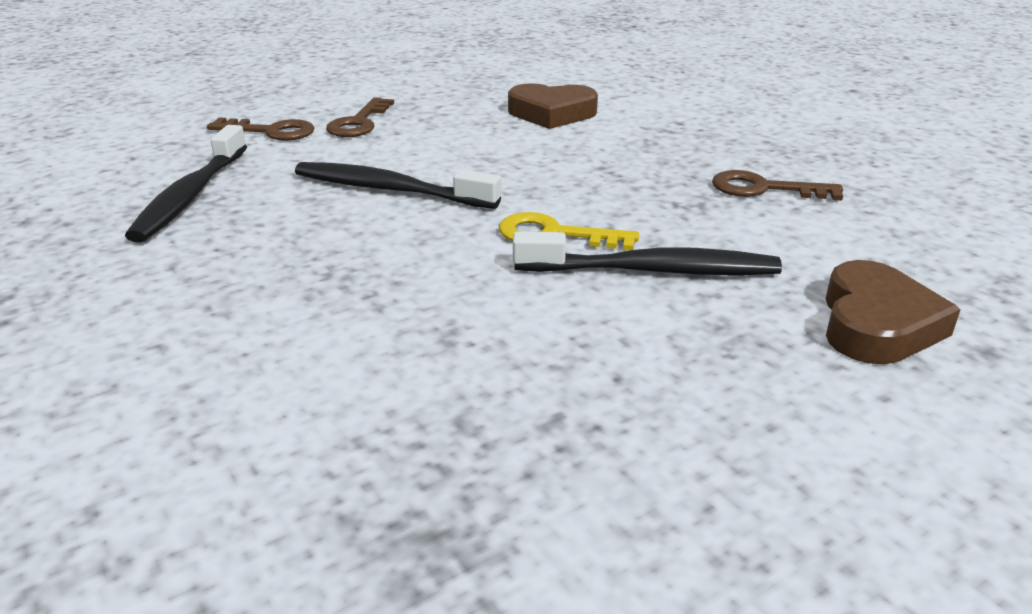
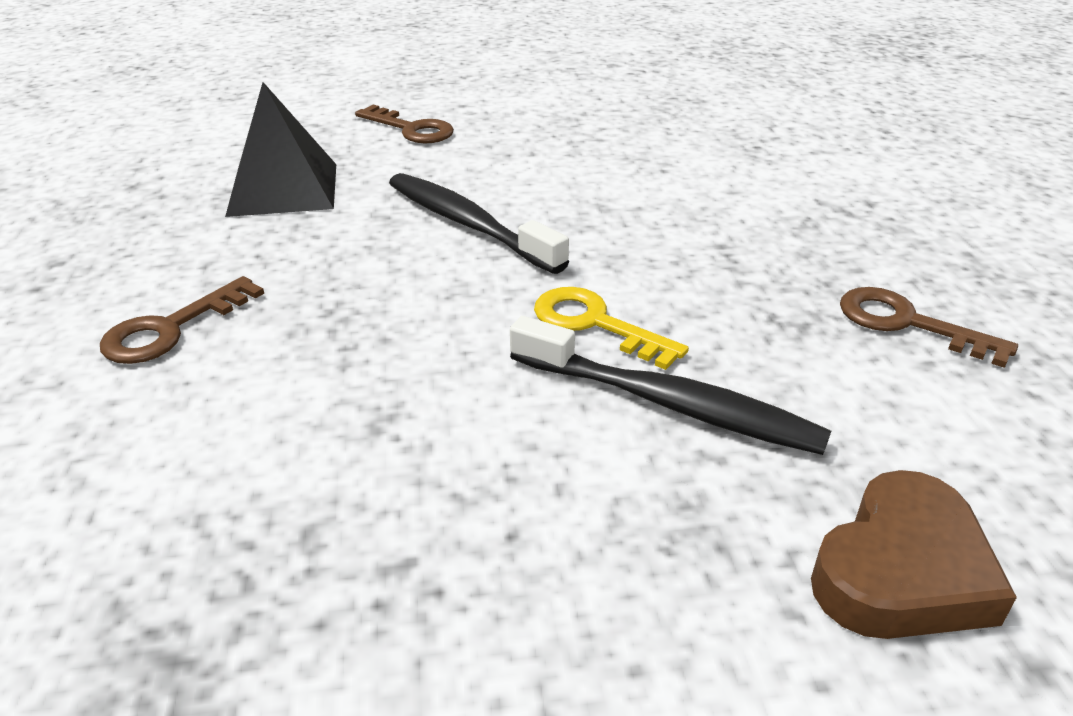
camera: 25 degrees right, 5 degrees up
(191, 195) = (283, 189): black toothbrush -> black pyramid
(359, 123) = (503, 135): brown key -> brown key (171, 329)
(551, 113) = (721, 161): brown heart -> none

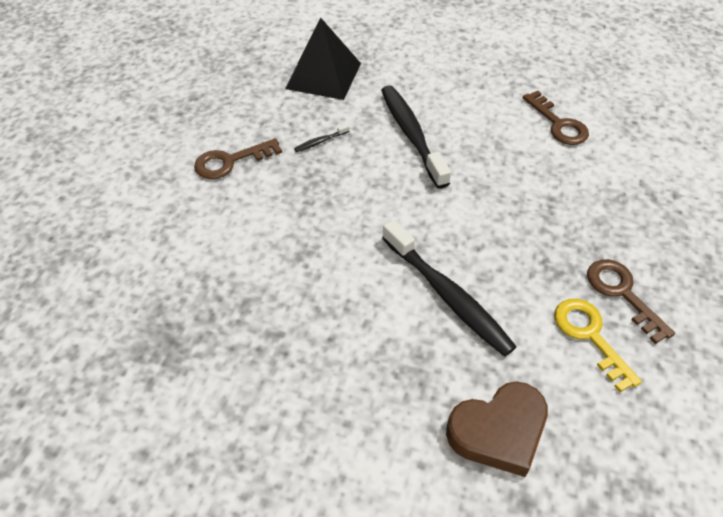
camera: 25 degrees right, 15 degrees up
(324, 265) = (320, 142): none -> black toothbrush
(411, 129) = (418, 44): brown key -> brown key (558, 124)
(595, 324) = (440, 231): yellow key -> yellow key (589, 336)

